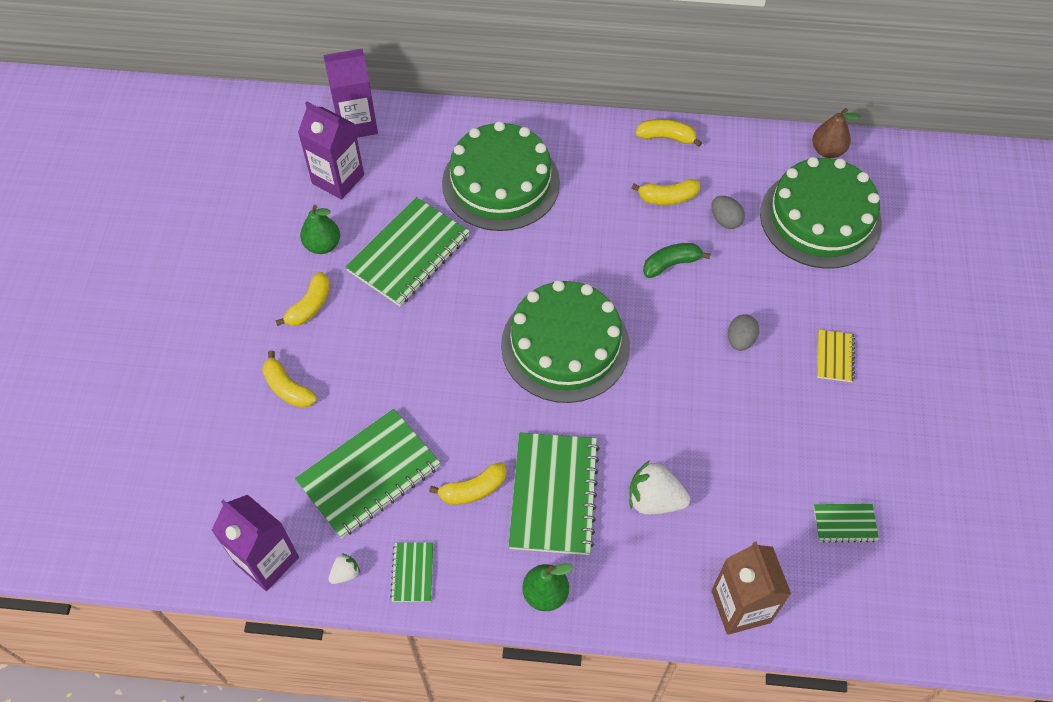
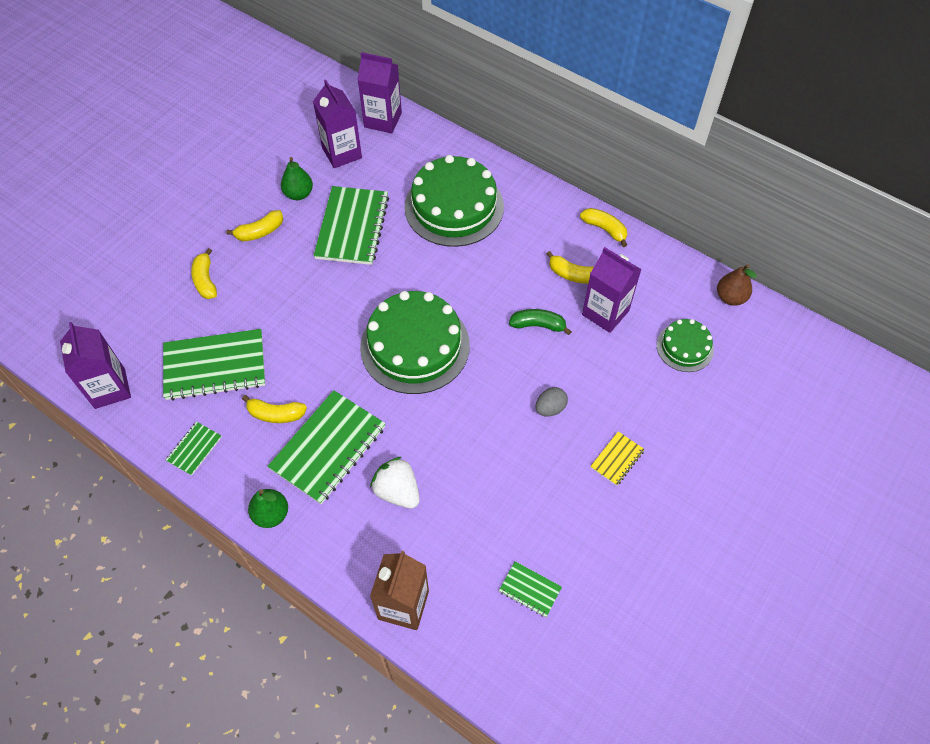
camera: 30 degrees right, 0 degrees up
(345, 573) = (151, 425): white strawberry -> none
(409, 253) = (352, 227): green notebook -> green notebook turned 60 degrees counterclockwise
(725, 220) = (605, 313): grey egg -> purple carton
(820, 218) = (685, 347): green cake -> green cake, size x0.52

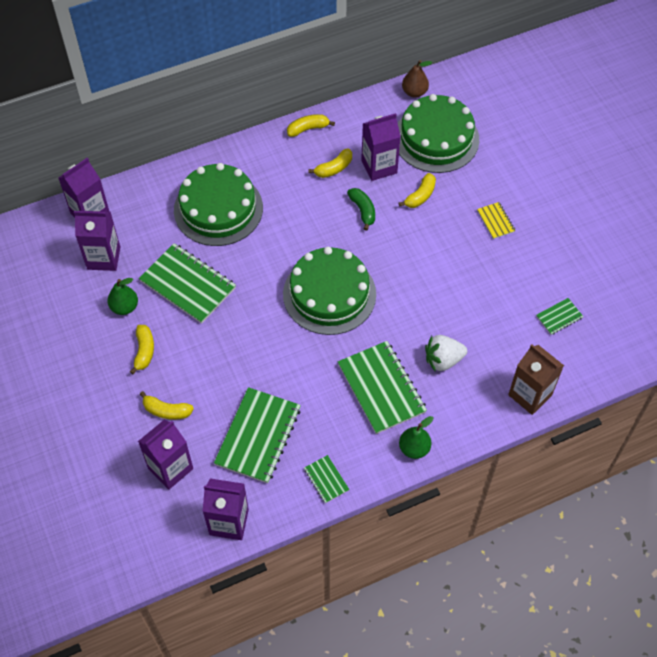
camera: 60 degrees left, 0 degrees up
(146, 314) = (170, 468): none -> purple carton
(276, 414) = (330, 411): yellow banana -> yellow banana (420, 196)
(538, 325) = (363, 210): green banana -> green banana turned 120 degrees clockwise
(550, 408) = (434, 238): grey egg -> none
(685, 347) = (436, 138): green cake -> green cake, size x1.93

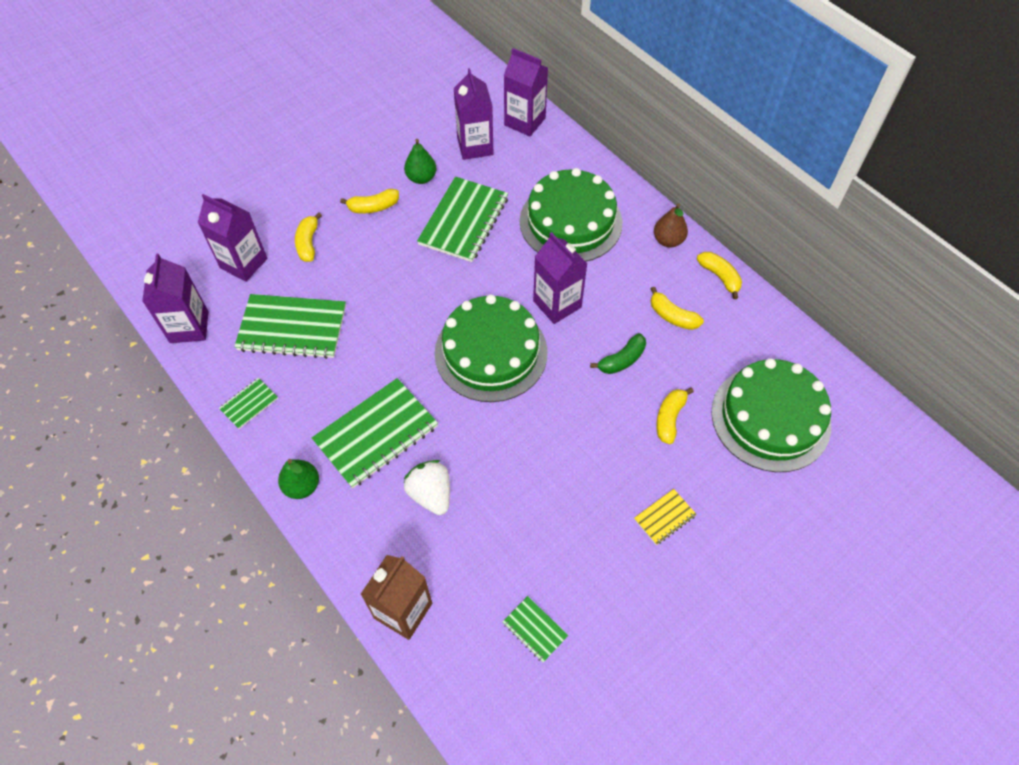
camera: 75 degrees right, 0 degrees up
(379, 167) = (695, 363): purple carton -> purple carton (557, 304)
(414, 92) = (835, 377): brown pear -> brown pear (668, 240)
(420, 196) = (669, 418): yellow banana -> yellow banana turned 90 degrees clockwise

